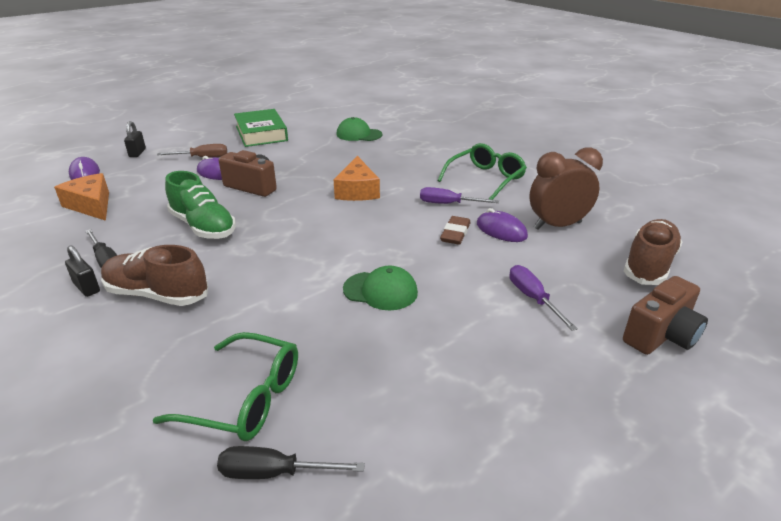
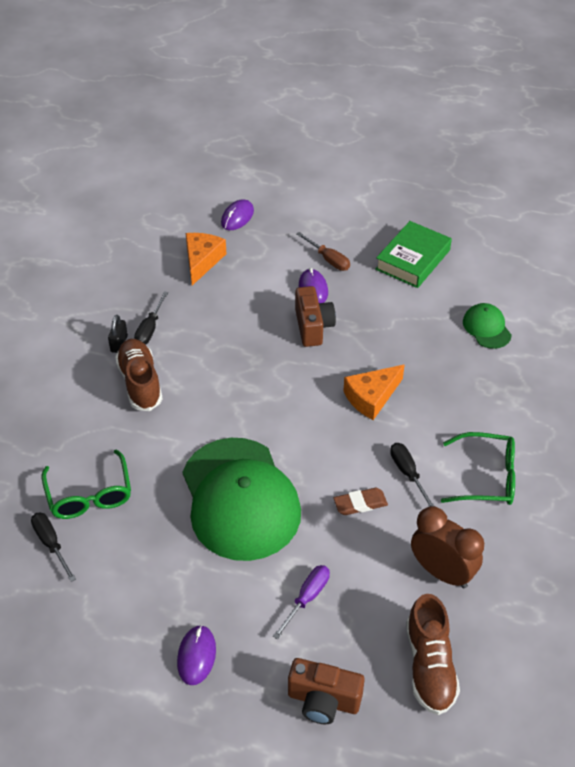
camera: 55 degrees right, 15 degrees up
(137, 153) = (296, 215): black padlock -> none
(203, 227) = (231, 343): green shoe -> none
(380, 291) = (240, 499): green cap -> green cap, size x2.27
(448, 204) = (408, 473): purple screwdriver -> black screwdriver
(501, 230) = (395, 533): purple mouse -> purple mouse (196, 656)
(649, 265) = (429, 666): brown shoe -> brown shoe turned 90 degrees clockwise

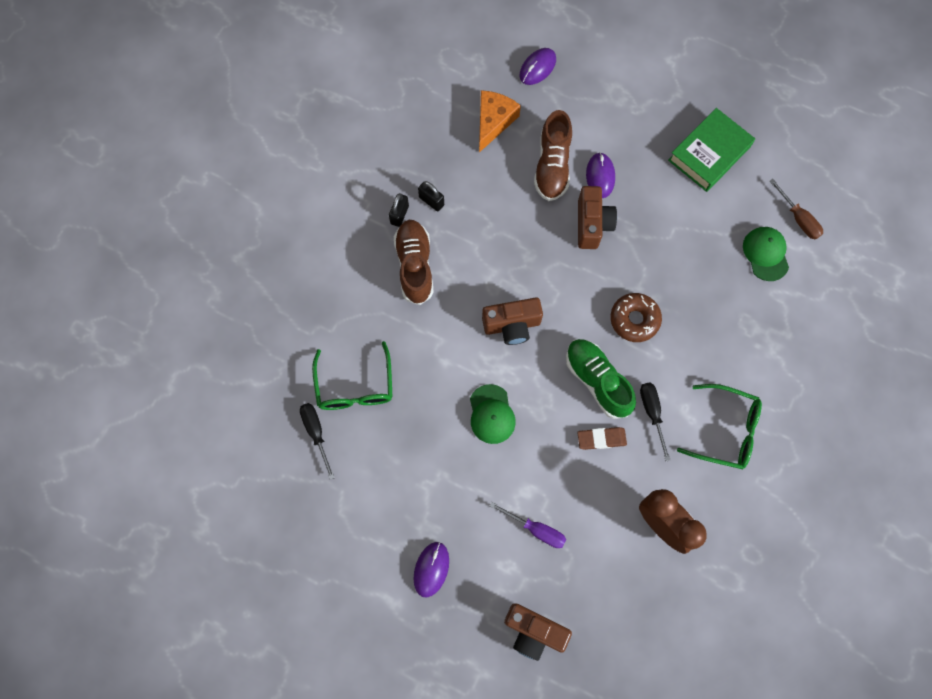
camera: 10 degrees right, 25 degrees up
(150, 329) = (431, 201): black screwdriver -> black padlock
(240, 499) = (491, 414): green cap -> green cap, size x0.44
(248, 419) = (512, 325): none -> brown camera
(307, 598) = (536, 529): purple screwdriver -> purple screwdriver turned 75 degrees clockwise
(328, 259) = (622, 140): brown screwdriver -> brown screwdriver (798, 218)
(345, 453) = (597, 381): none -> green shoe
(371, 397) = (634, 320): orange cheese -> brown donut
(429, 666) = (631, 615): brown shoe -> brown shoe (552, 166)

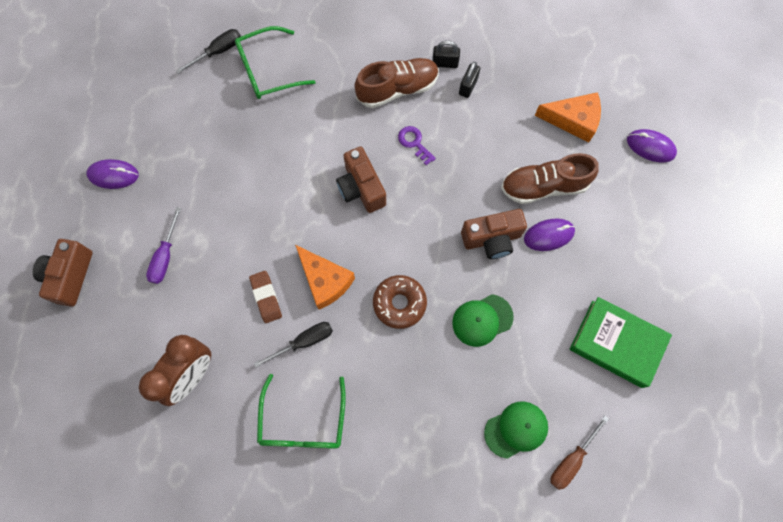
camera: 75 degrees right, 0 degrees up
(477, 265) = (414, 143): none -> purple key
(491, 414) = (268, 191): green cap -> green cap (482, 320)
(597, 381) = (325, 281): green shoe -> orange cheese

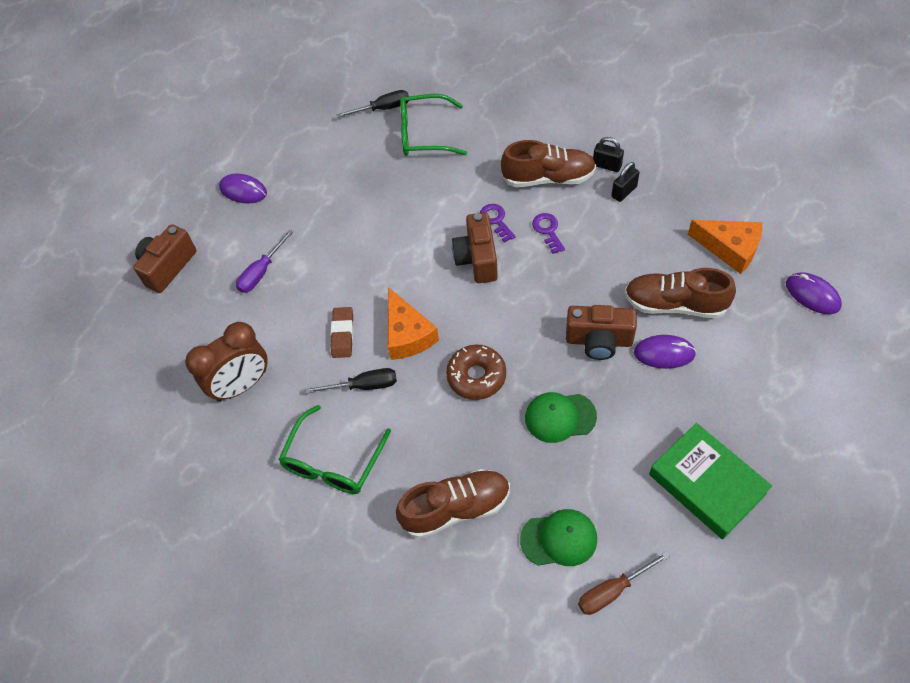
camera: 25 degrees right, 15 degrees down
(365, 144) = (496, 220): none -> purple key
(423, 430) = (456, 508): none -> brown shoe

